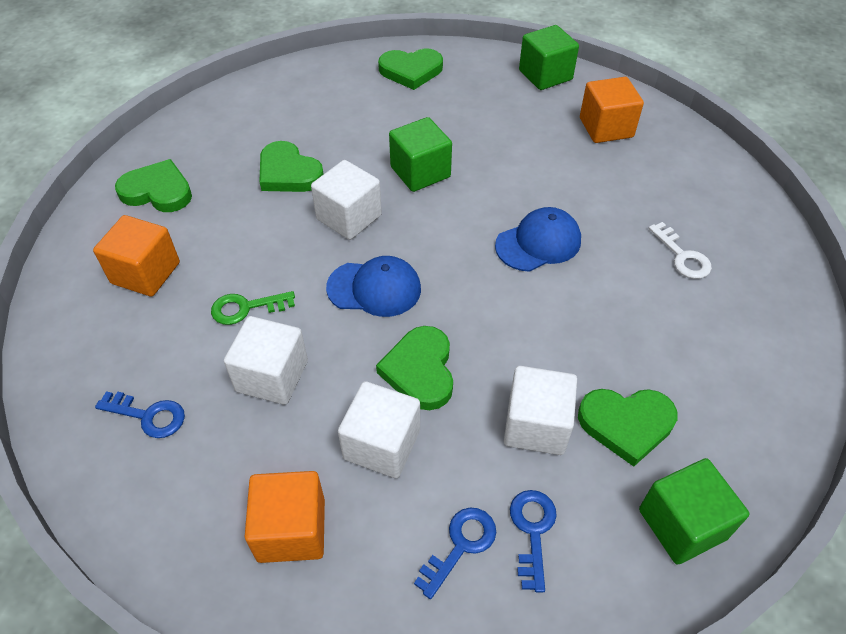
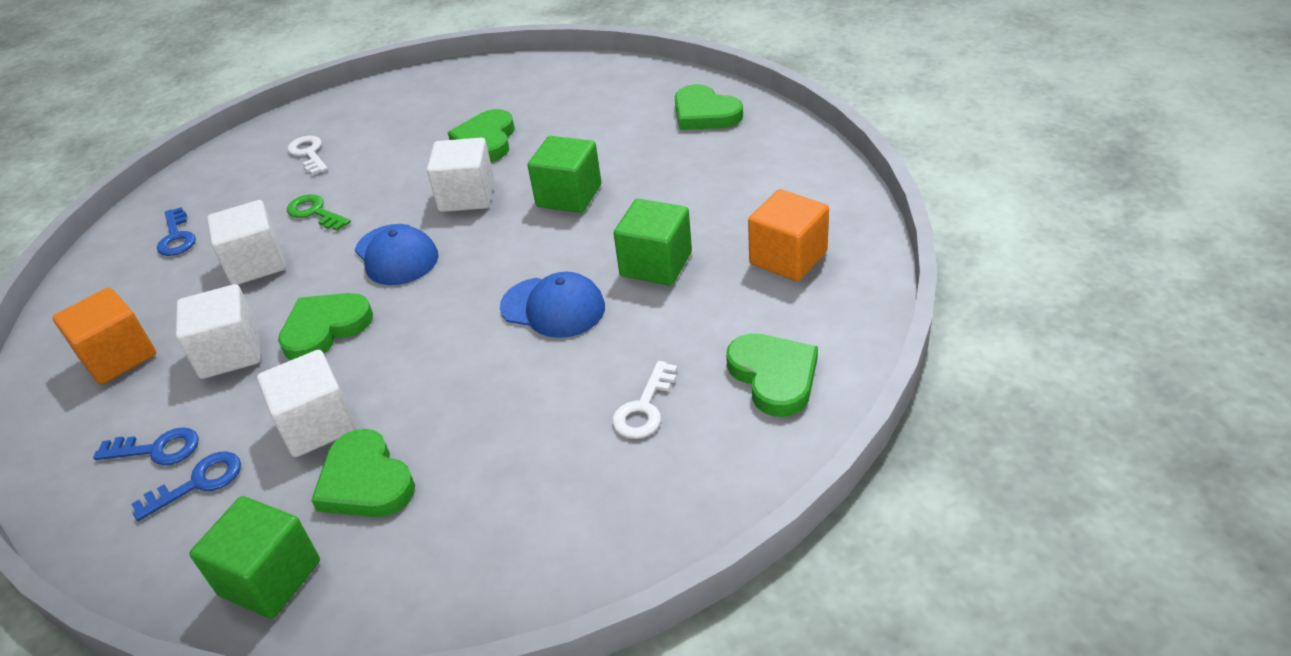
camera: 55 degrees right, 10 degrees down
(145, 273) = (309, 154): orange cube -> white key
(158, 191) = (397, 106): green heart -> green heart (774, 376)
(545, 75) = (818, 180): green cube -> green cube (656, 264)

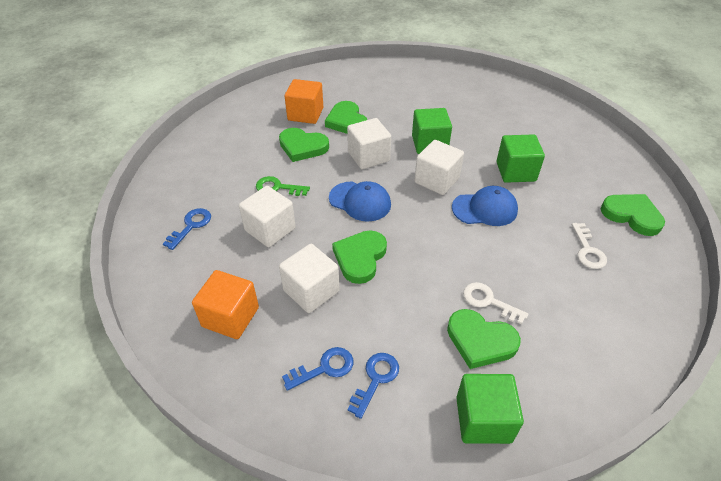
camera: 30 degrees left, 5 degrees up
(176, 237) = (191, 226): blue key -> blue key turned 105 degrees counterclockwise
(309, 154) = (234, 151): white key -> white key (489, 301)
(317, 425) = (416, 317): white cube -> white cube (436, 180)
(705, 113) = (459, 84): green heart -> green heart (302, 147)
(788, 258) = (577, 153): orange cube -> orange cube (305, 114)

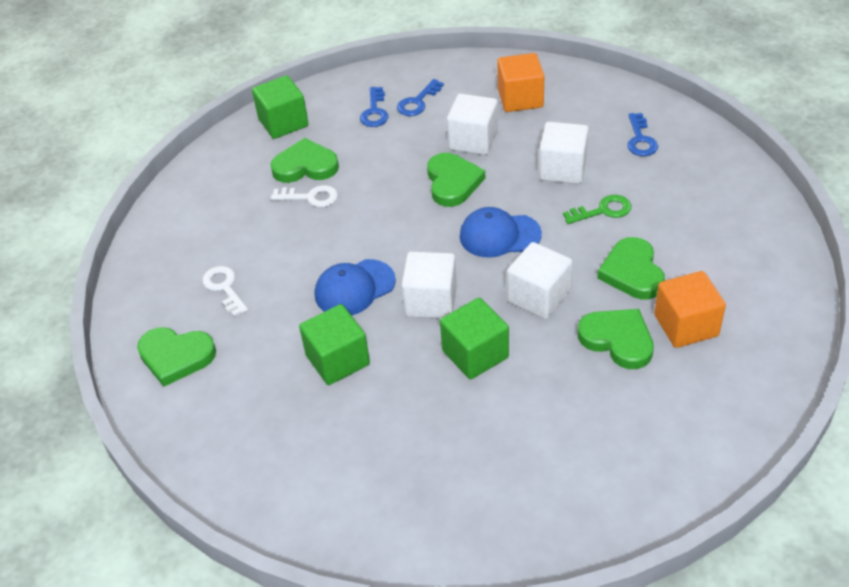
camera: 155 degrees right, 0 degrees up
(302, 147) = (632, 272): green heart -> green heart turned 90 degrees counterclockwise

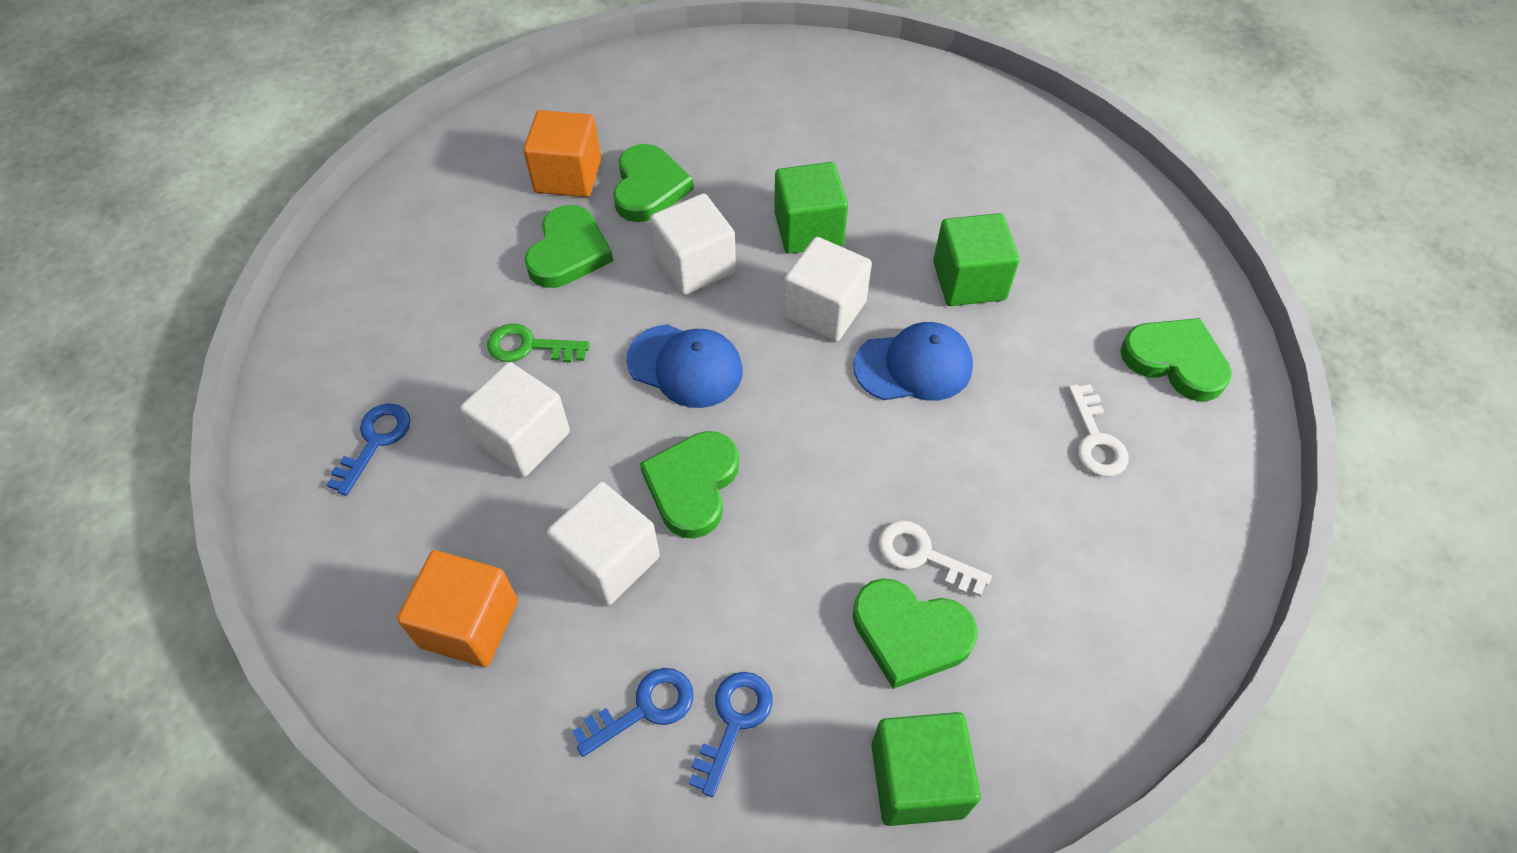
camera: 160 degrees left, 10 degrees up
(617, 340) = (649, 188): green heart -> green heart turned 150 degrees counterclockwise

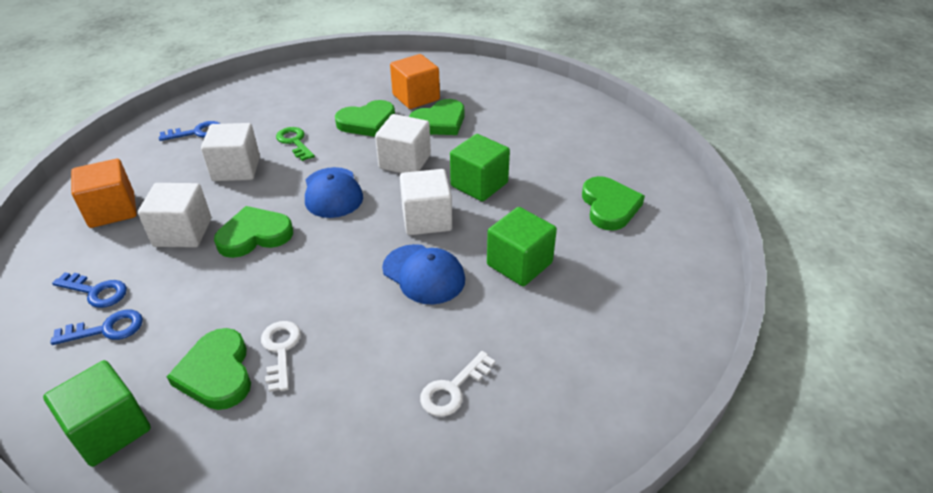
camera: 50 degrees right, 15 degrees down
(1175, 361) = (571, 400): green heart -> green heart (609, 206)

